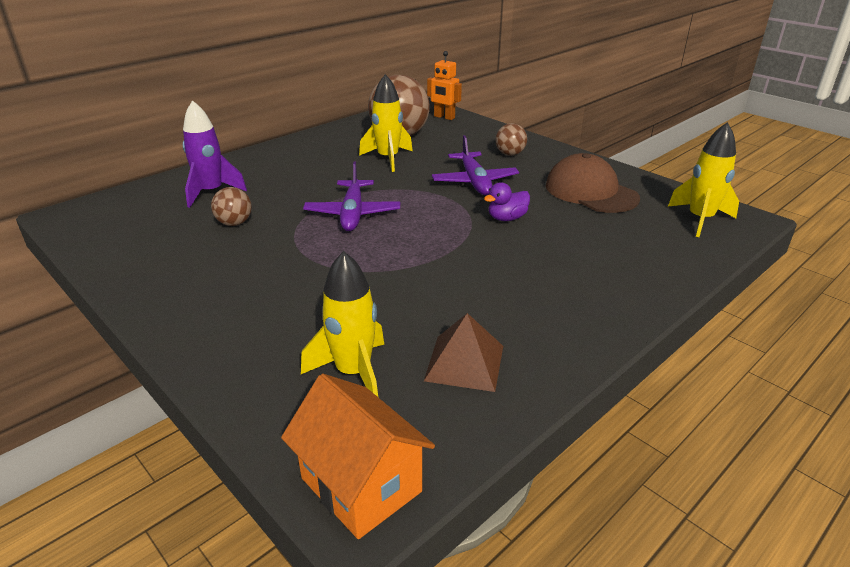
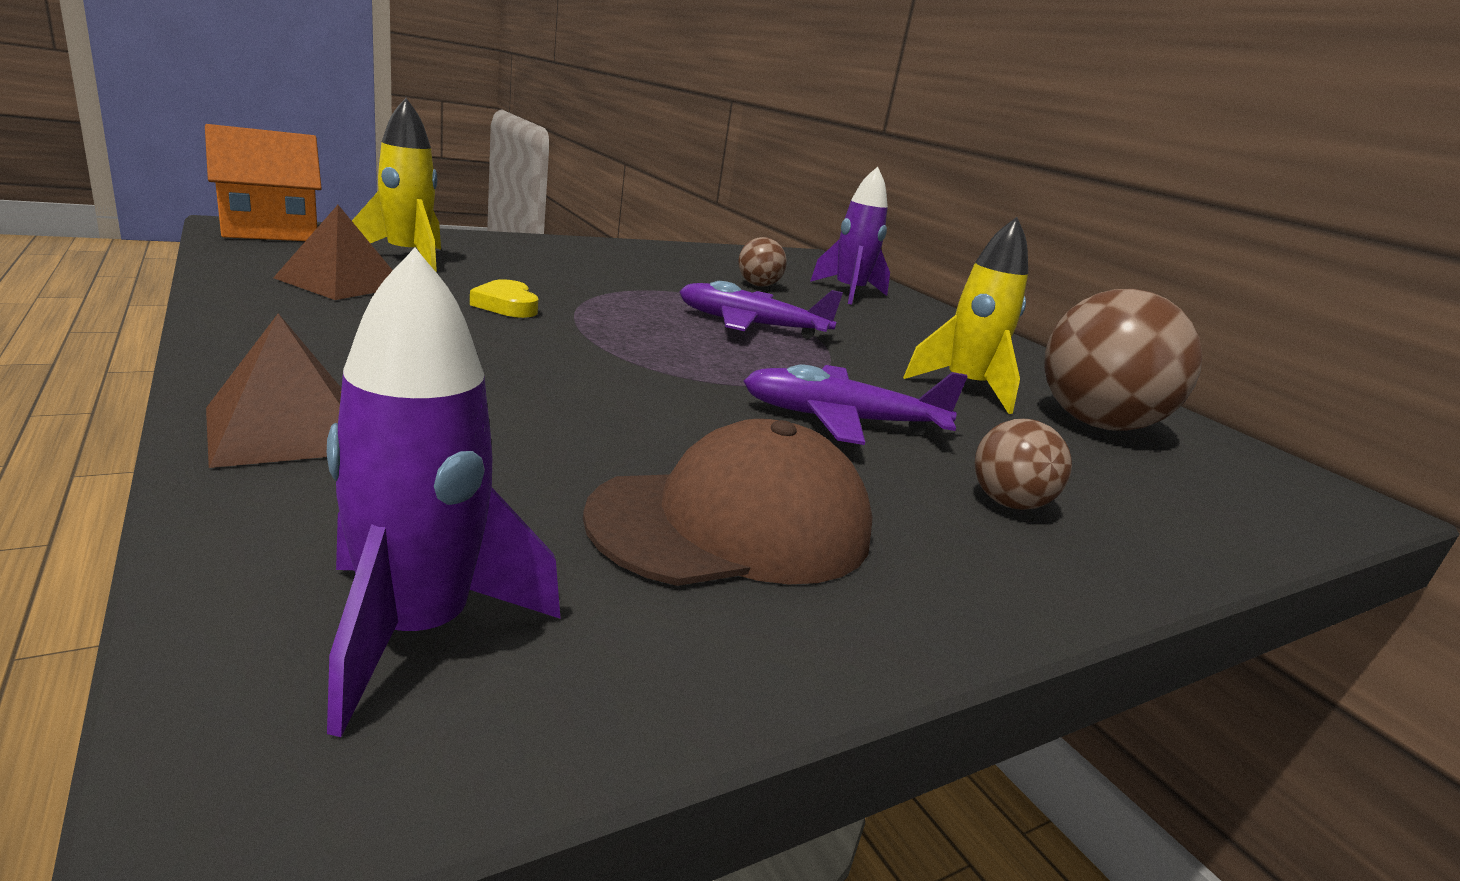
camera: 100 degrees right, 10 degrees down
(426, 290) = (506, 305): none -> yellow heart
(444, 117) = (1265, 501): orange robot -> none
(507, 218) = (661, 398): purple duck -> none
(654, 278) = (288, 429): none -> brown pyramid
(700, 219) = (417, 631): yellow rocket -> purple rocket

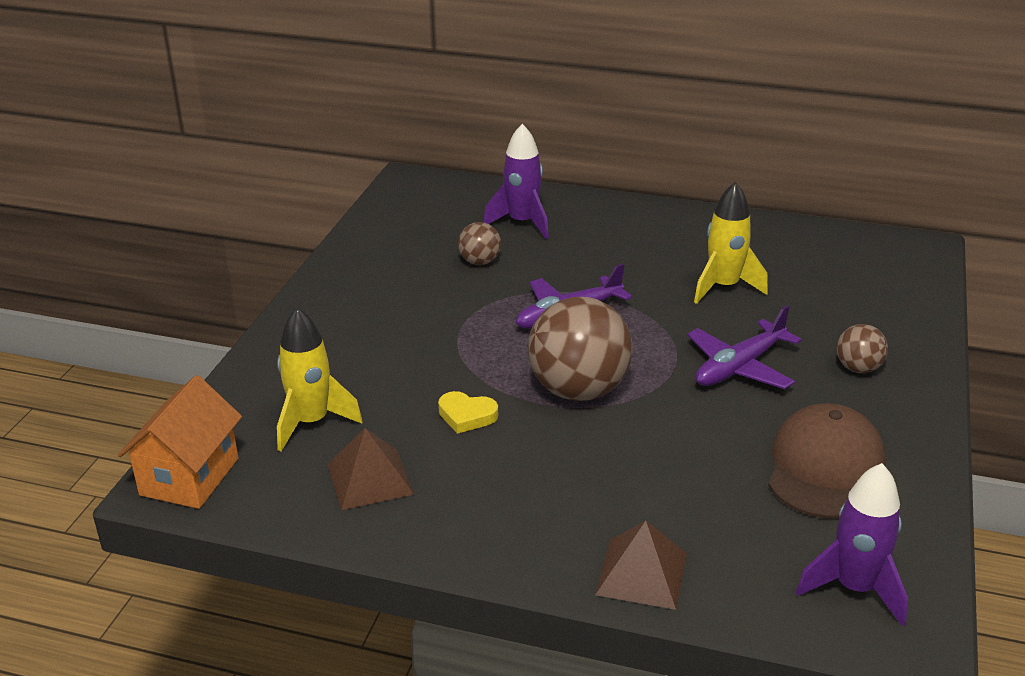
camera: 40 degrees left, 10 degrees up
(1095, 424) = (798, 270): brown ball -> brown ball (578, 390)

